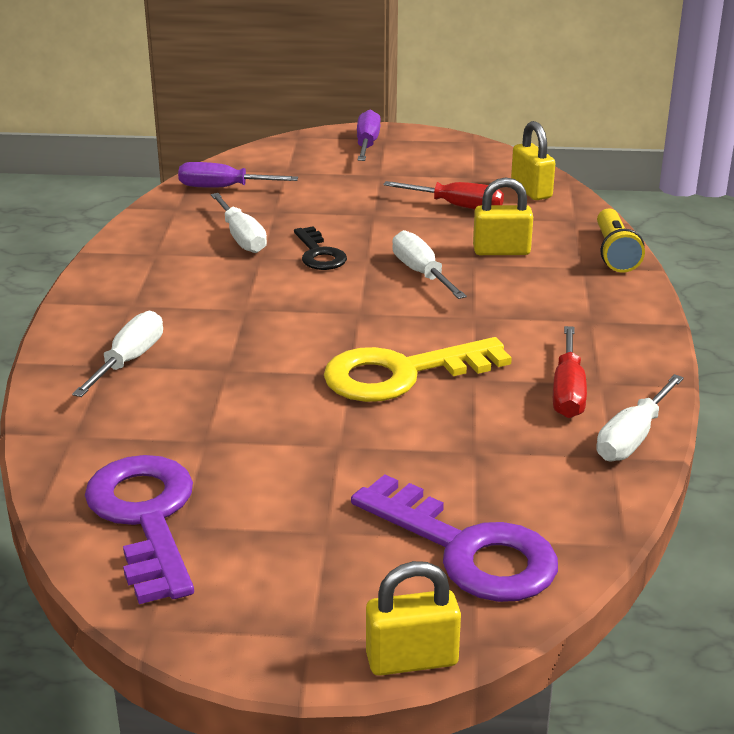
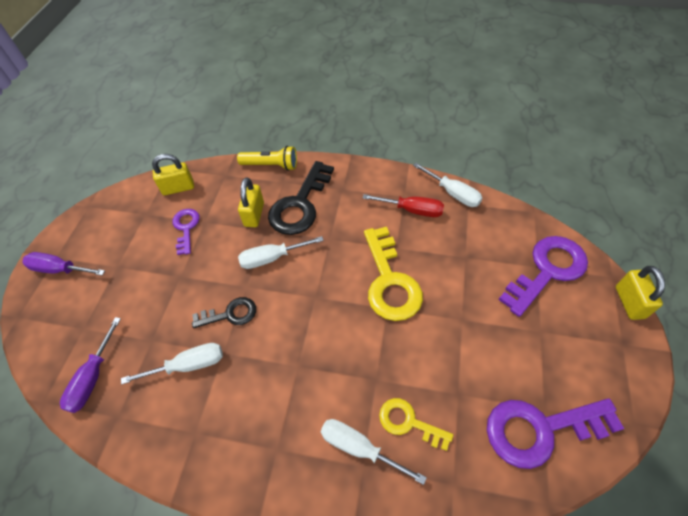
camera: 80 degrees left, 25 degrees up
(162, 397) = (408, 422): none -> yellow key
(457, 206) = (186, 228): red screwdriver -> purple key
(537, 285) = (300, 205): none -> black key

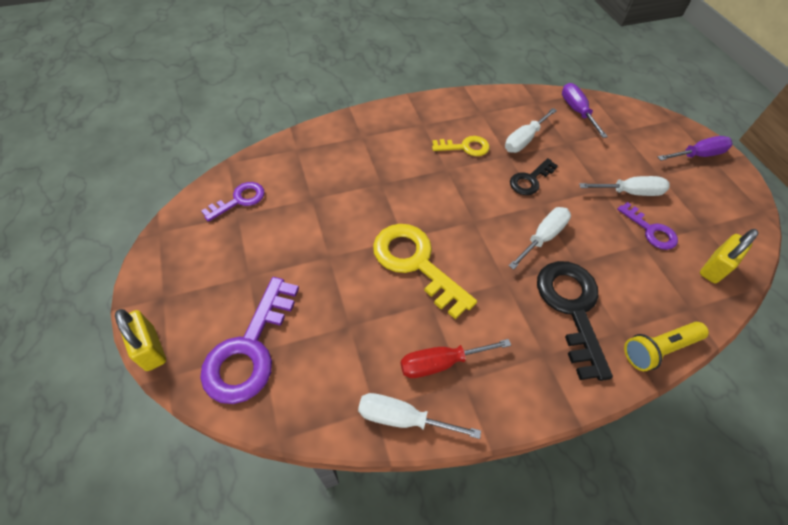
camera: 145 degrees right, 0 degrees up
(254, 214) = (606, 274): yellow padlock -> none
(359, 447) = (370, 143): white screwdriver -> white screwdriver (630, 192)
(408, 422) = (342, 168): yellow key -> yellow key (465, 147)
(540, 429) = (239, 200): purple key -> purple key, size x0.57

